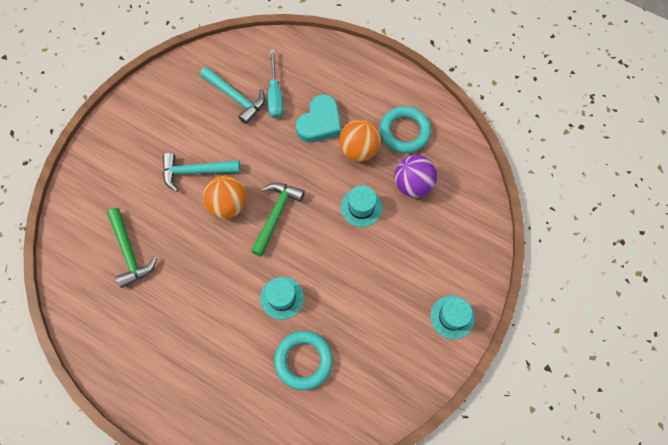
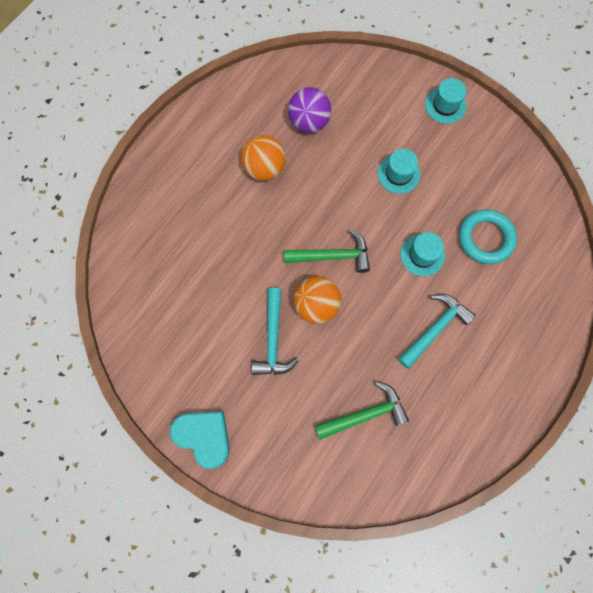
camera: 85 degrees left, 5 degrees up
(235, 97) = (183, 292): turquoise hammer -> turquoise hammer (434, 329)
(275, 95) = (186, 249): turquoise screwdriver -> none
(276, 215) = (332, 256): green hammer -> green hammer turned 150 degrees clockwise
(320, 123) = (227, 204): turquoise heart -> turquoise heart (204, 436)
(361, 207) = (330, 172): turquoise hat -> turquoise hat (398, 174)
(404, 132) = (249, 123): turquoise ring -> none

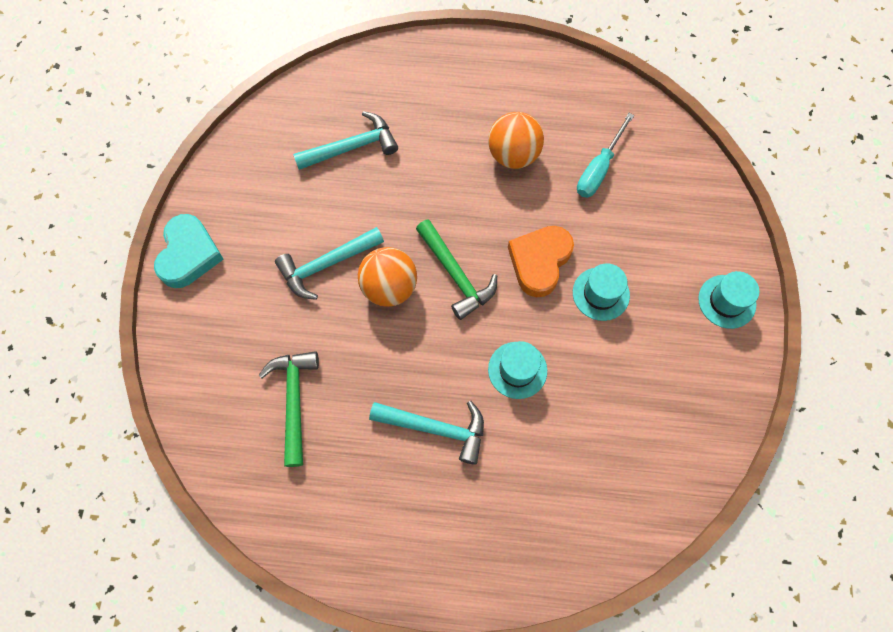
camera: 60 degrees right, 5 degrees down
(188, 272) = (352, 147): none -> turquoise hammer
(309, 122) = (598, 169): purple ball -> turquoise screwdriver
(354, 198) = (539, 262): none -> orange heart
(365, 414) = (294, 401): green hammer -> green hammer turned 135 degrees counterclockwise
(485, 238) = (584, 432): turquoise ring -> none

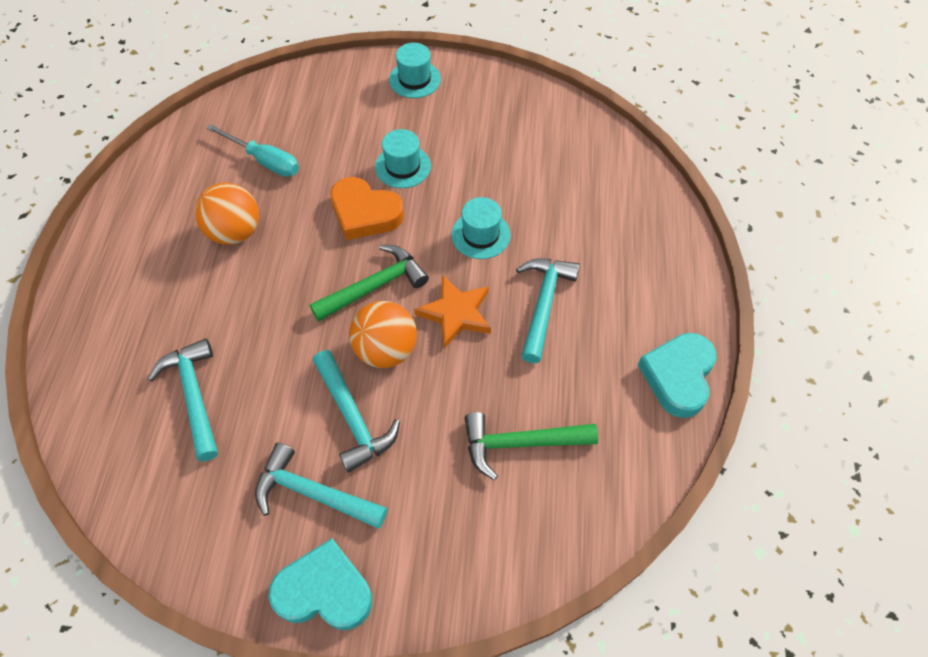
camera: 90 degrees left, 10 degrees down
(264, 241) = (313, 493): none -> turquoise hammer
(352, 555) = (678, 376): none -> turquoise heart
(426, 346) = (456, 313): none -> orange star

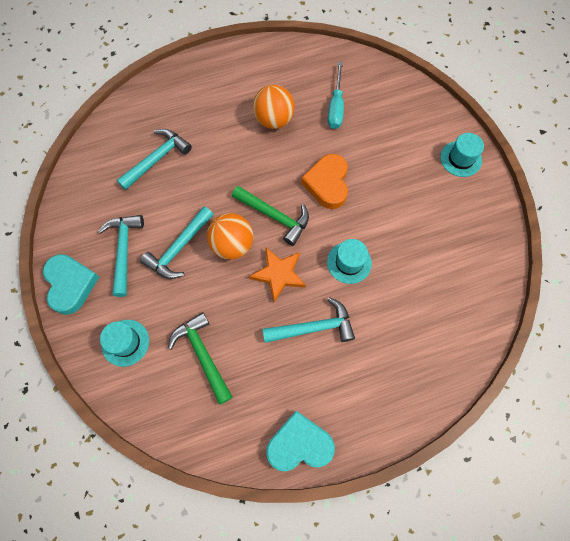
camera: 65 degrees right, 10 degrees up
(403, 166) = (378, 188): turquoise hat -> turquoise hat (125, 342)

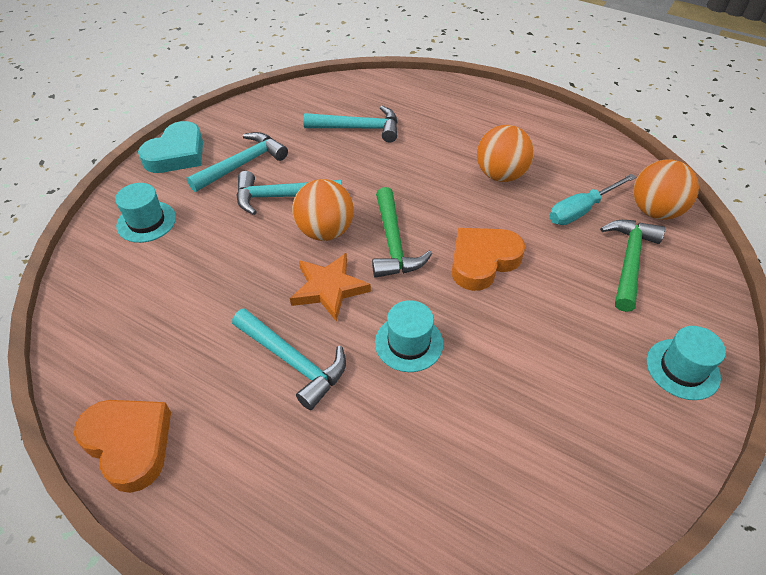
camera: 50 degrees right, 20 degrees down
(203, 355) = (178, 285): green hammer -> green hammer (629, 261)
(299, 444) = (129, 444): turquoise heart -> orange heart
(367, 76) = (654, 211): none -> orange ball

